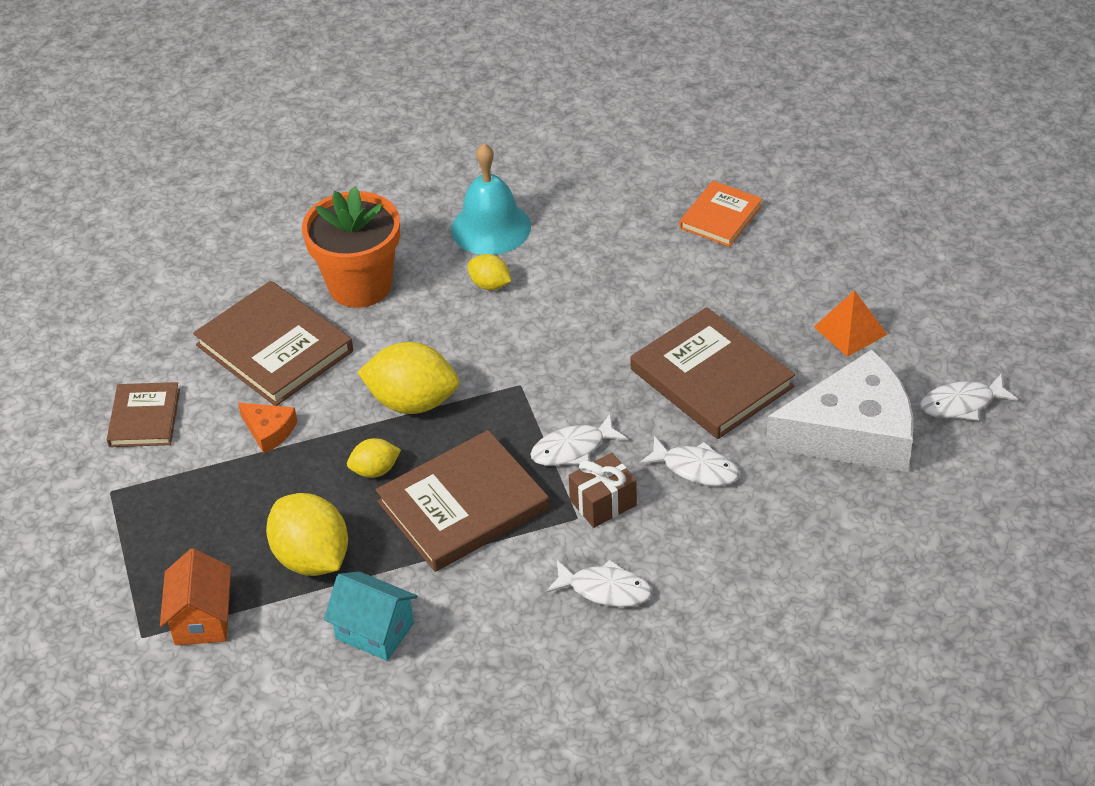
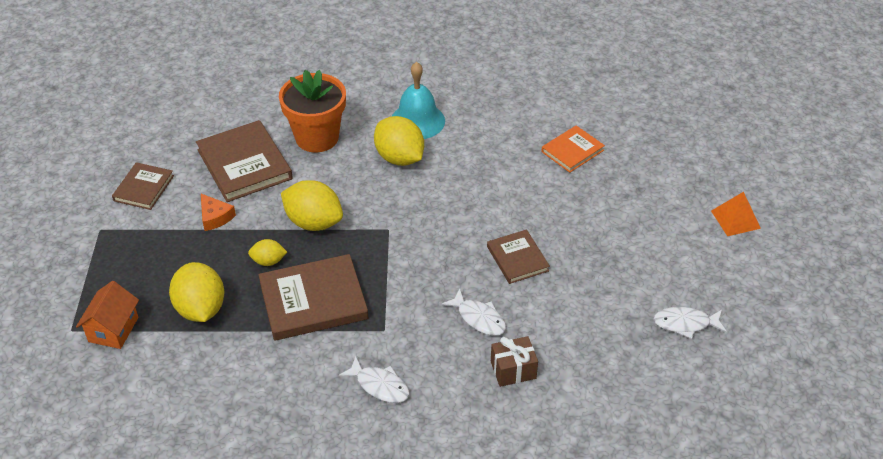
camera: 15 degrees right, 0 degrees up
(375, 631) = (217, 369): turquoise house -> none
(490, 285) = (399, 158): yellow lemon -> yellow lemon, size x1.90
(573, 449) = (403, 282): white fish -> none
(603, 503) = (406, 324): brown gift -> brown gift (513, 370)
(711, 378) = (517, 259): brown book -> brown book, size x0.59
(850, 330) = (628, 251): orange pyramid -> orange pyramid (735, 219)
(853, 432) = (599, 323): white cheese -> none

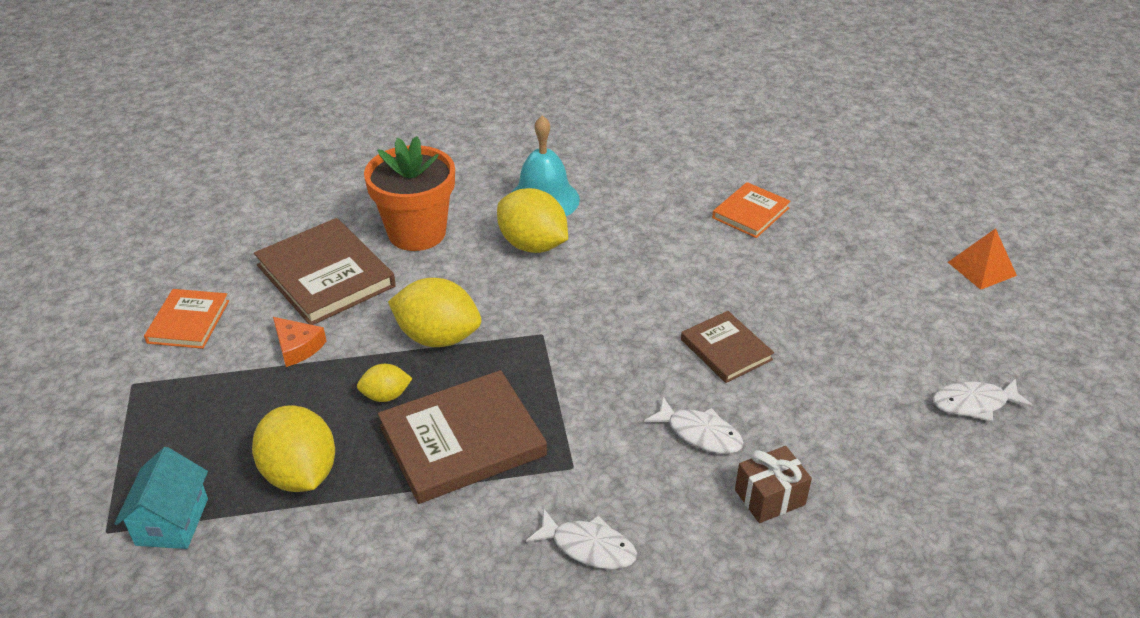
camera: 10 degrees left, 5 degrees down
(113, 329) = (172, 521): orange house -> turquoise house
(143, 188) = (188, 322): brown book -> orange book

